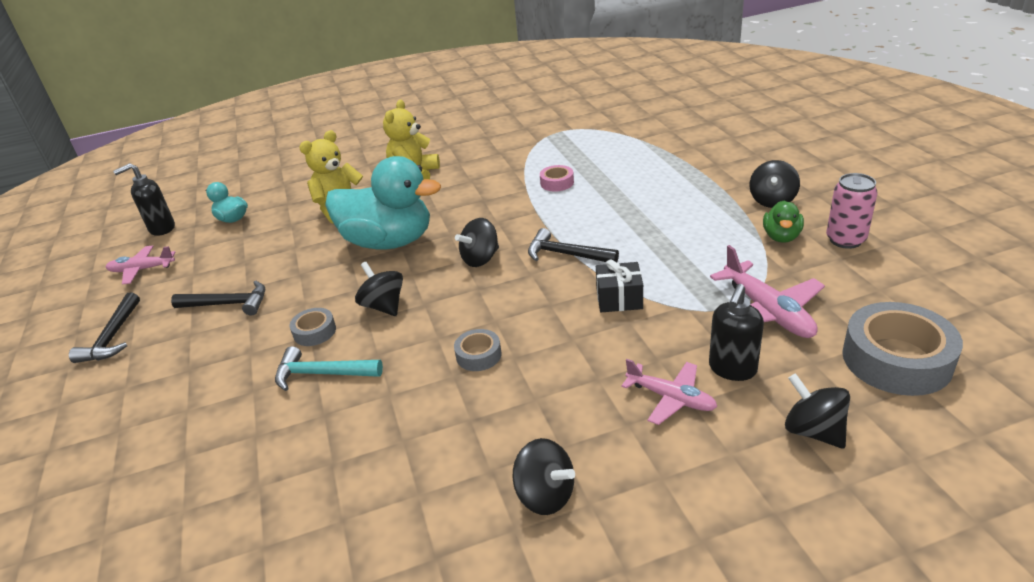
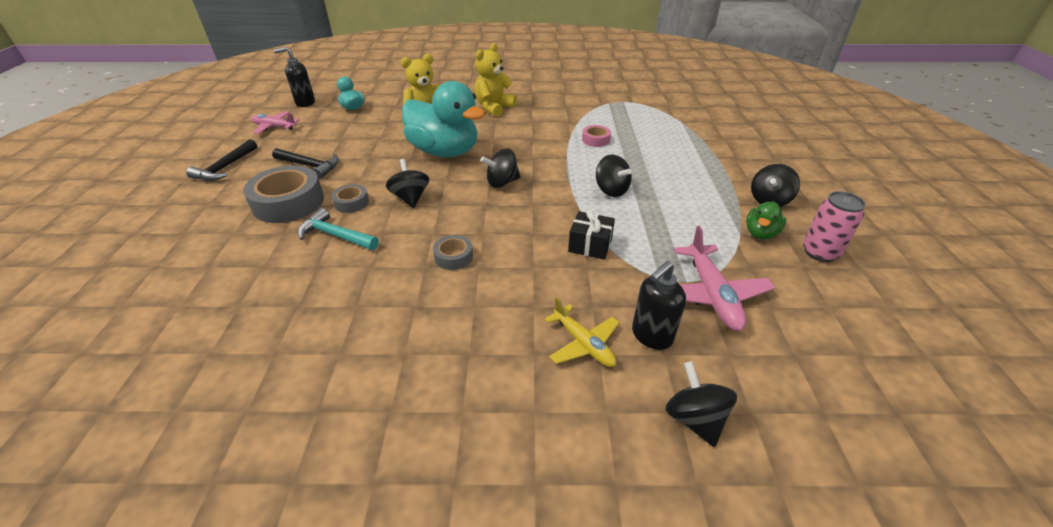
camera: 15 degrees right, 5 degrees up
(545, 495) = (432, 390): black spinning top -> black spinning top (611, 190)
(566, 254) = (569, 197): black hammer -> none
(671, 398) = (583, 344): pink plane -> yellow plane
(896, 359) = (812, 378): grey tape -> grey tape (288, 202)

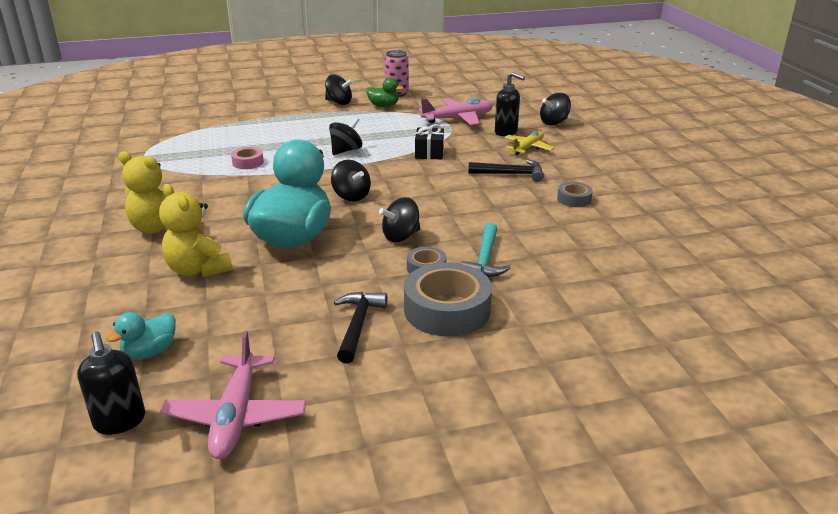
camera: 105 degrees left, 10 degrees down
(225, 167) = (389, 406): black hammer -> black hammer (511, 174)
(274, 127) = (236, 416): pink plane -> pink plane, size x1.51
(453, 257) = (477, 199): grey tape -> grey tape (574, 199)

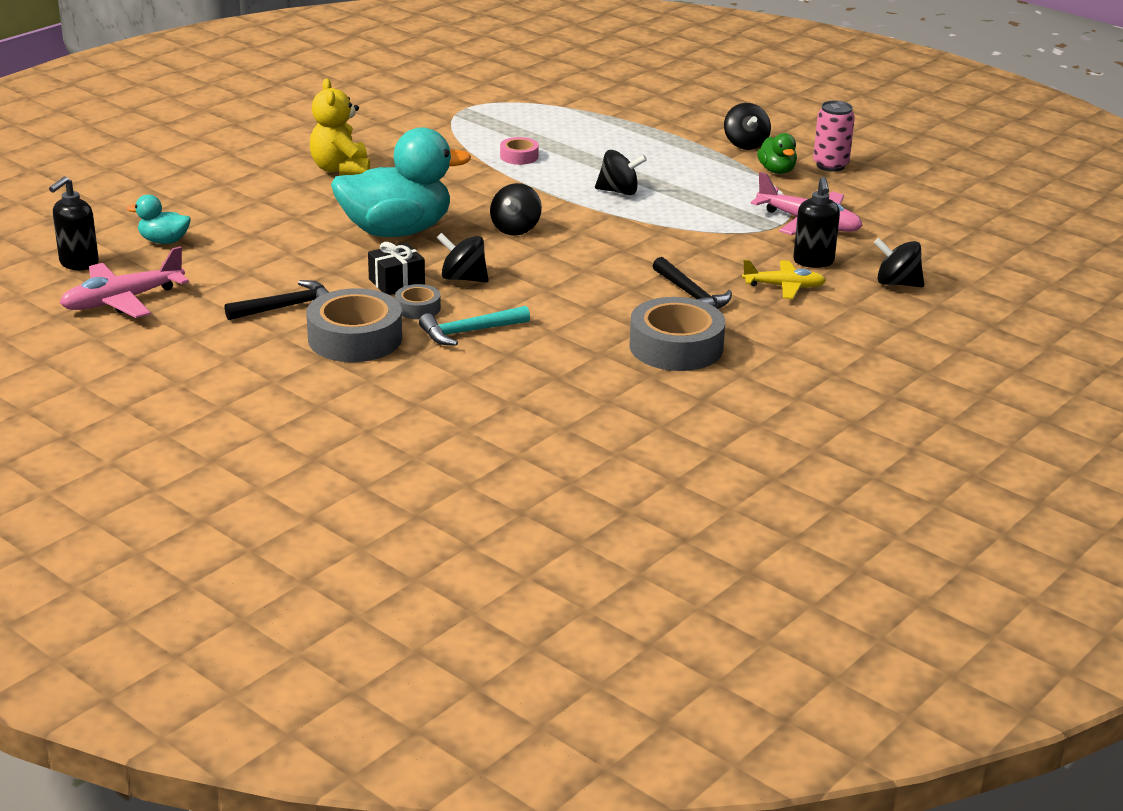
camera: 55 degrees right, 0 degrees up
(198, 270) = (294, 213): yellow teddy bear -> none
(429, 153) = (680, 235): black gift -> black gift (396, 283)
(574, 199) = (676, 347): grey tape -> grey tape, size x2.01

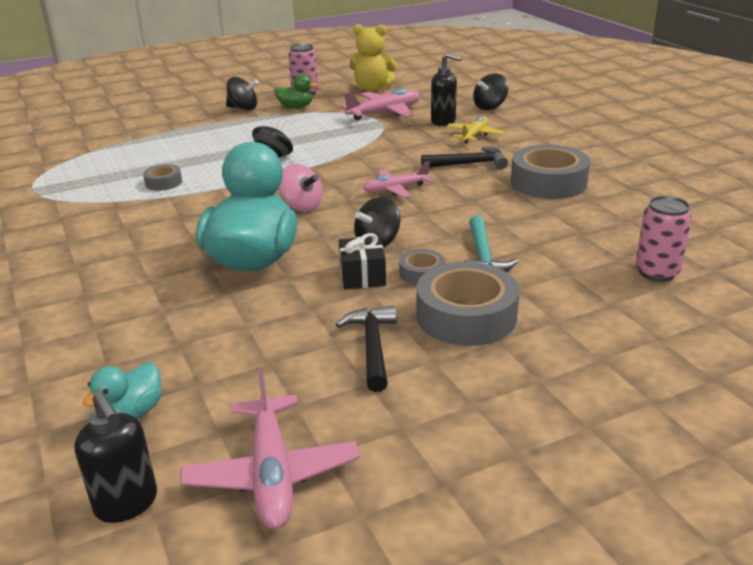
camera: 65 degrees left, 0 degrees up
(341, 170) = (83, 267): yellow teddy bear -> yellow teddy bear (372, 89)
(493, 423) = (657, 272): none -> pink can
(515, 229) = (301, 206): black spinning top -> pink spinning top
(519, 156) = (163, 182): pink tape -> grey tape
(589, 266) = (395, 189): none -> pink plane

